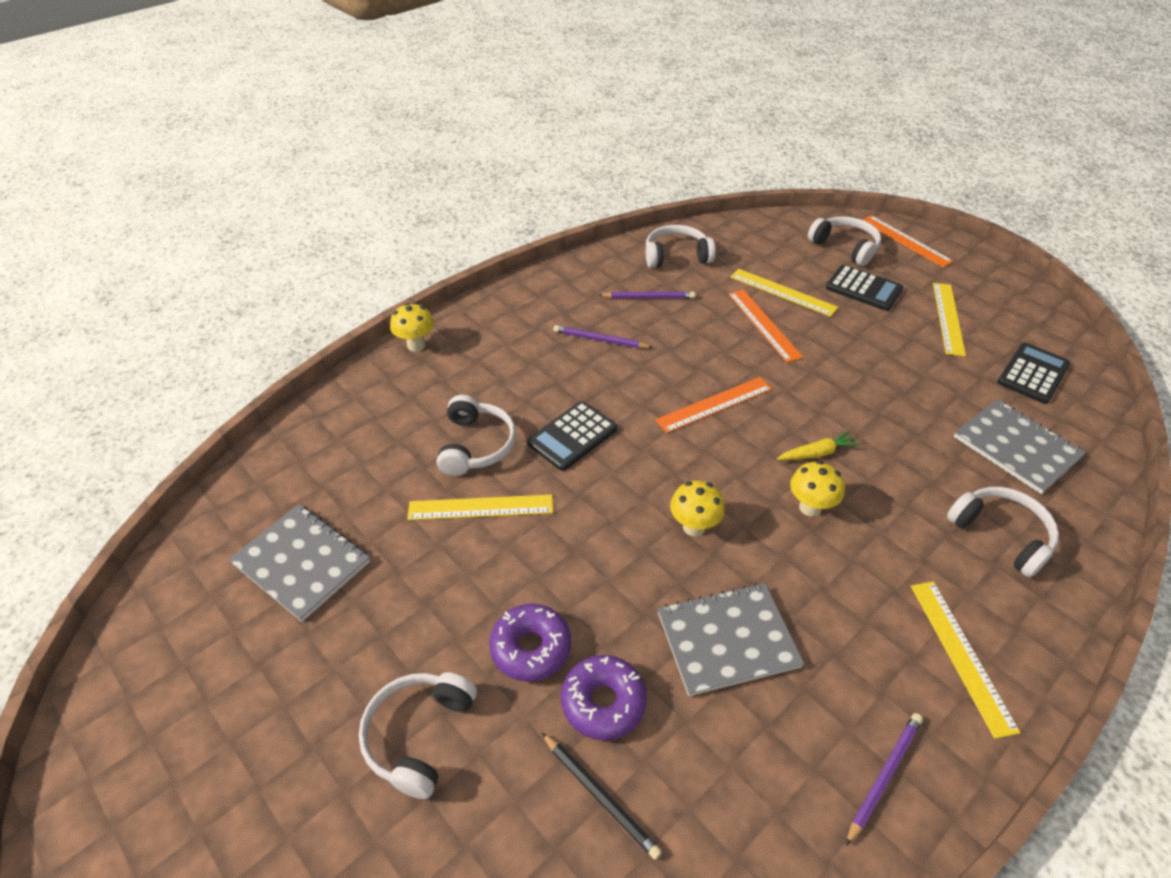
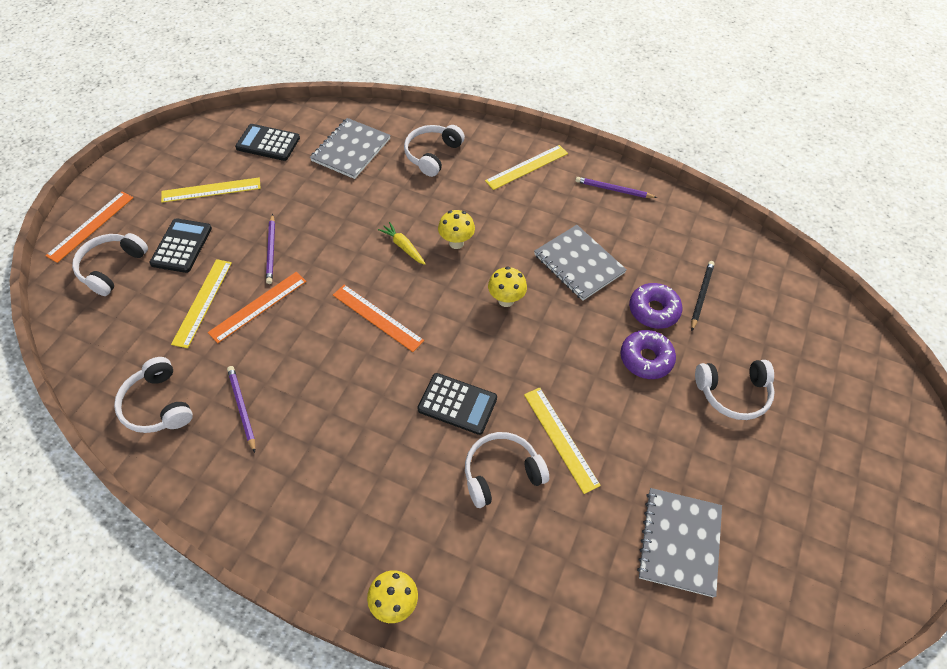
camera: 115 degrees left, 10 degrees up
(600, 340) = (324, 428): purple pencil -> purple pencil (271, 250)

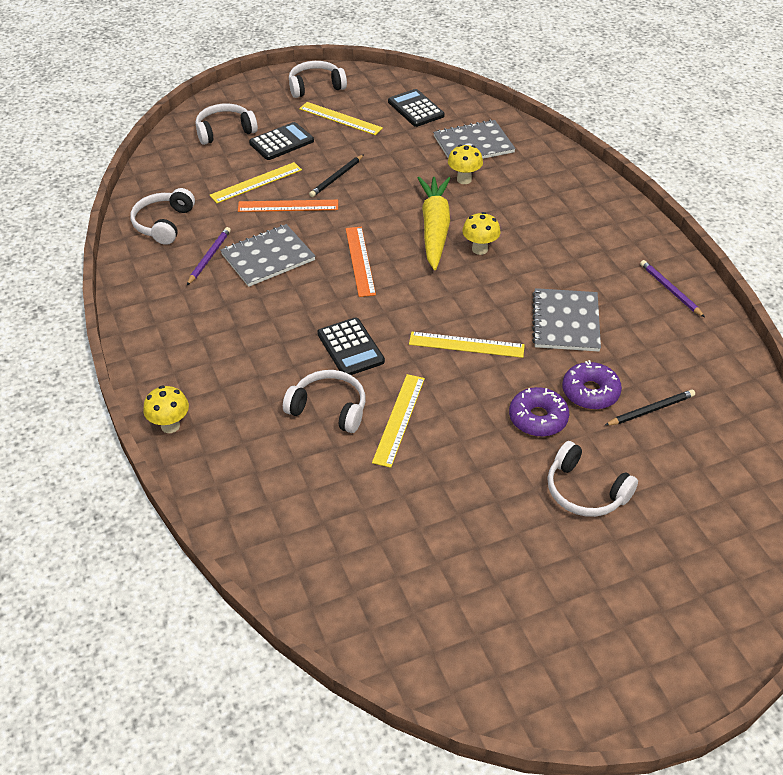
camera: 45 degrees right, 10 degrees down
(91, 226) = (240, 100): orange ruler -> none
(271, 250) = (337, 178): purple pencil -> black pencil
(403, 247) = (434, 228): yellow carrot -> yellow carrot, size x2.18
(432, 155) = (536, 181): white headphones -> white headphones (315, 86)
(506, 300) = (471, 309): yellow mushroom -> yellow mushroom (464, 179)
(527, 167) = (609, 231): yellow ruler -> yellow ruler (466, 345)
(679, 542) = (405, 544): grey notebook -> grey notebook (268, 257)

